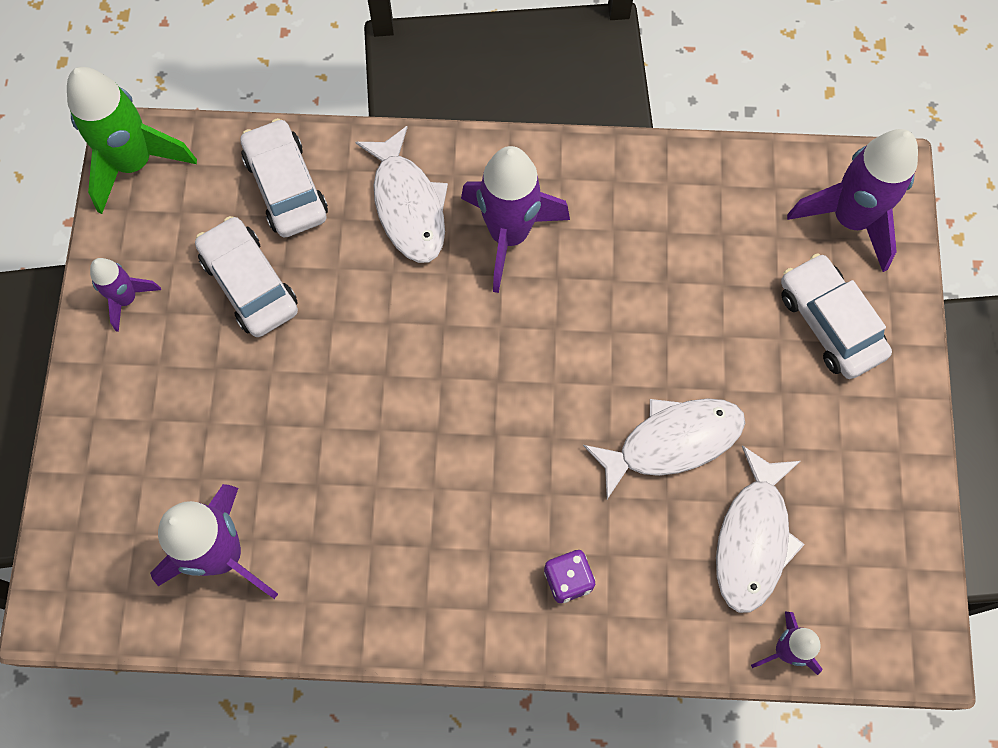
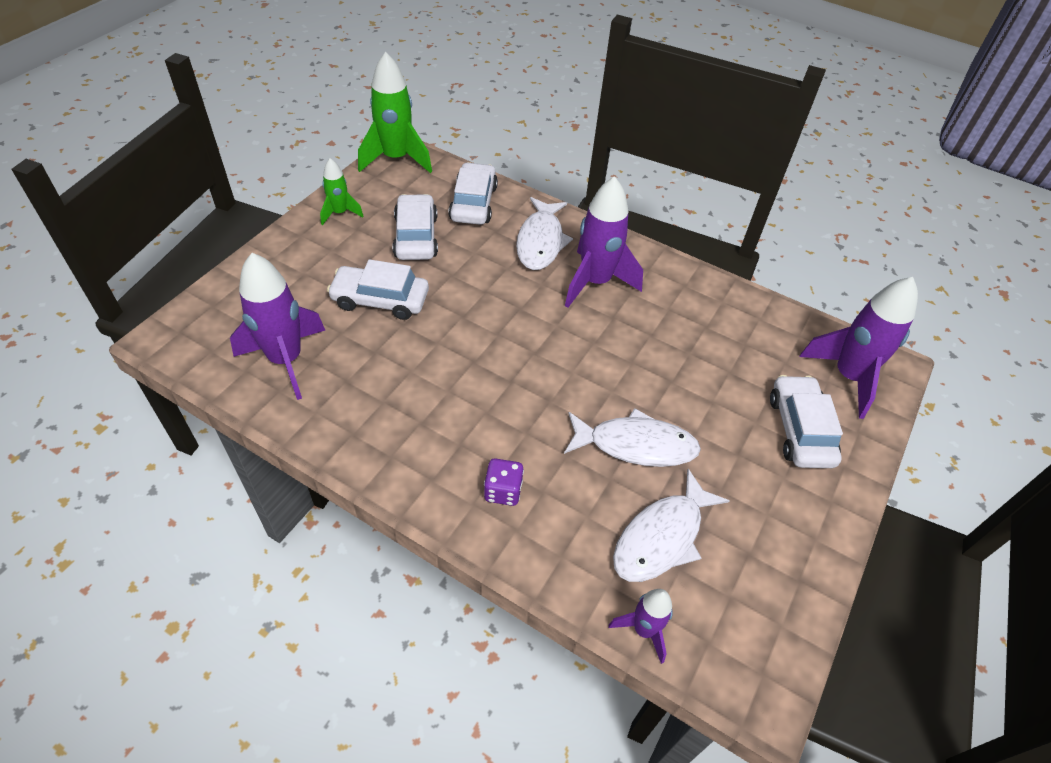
camera: 25 degrees right, 20 degrees down
(127, 299) = (340, 213): purple rocket -> green rocket
(272, 407) = (380, 300): none -> white car

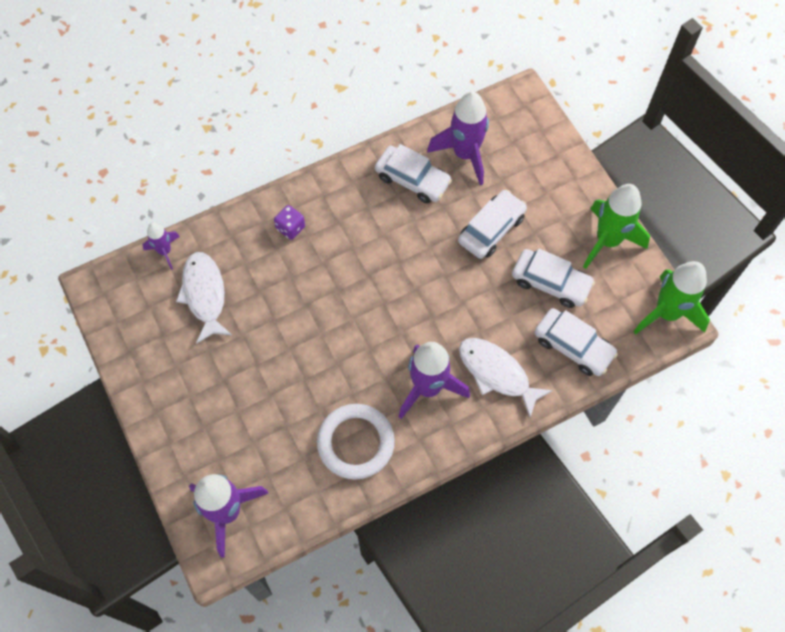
camera: 125 degrees right, 15 degrees up
(340, 213) = (607, 241): green rocket -> green rocket, size x1.85
(636, 445) = (271, 321): white fish -> none
(693, 311) = (355, 443): none -> white ring
(800, 430) = (212, 436): white car -> white car (412, 179)

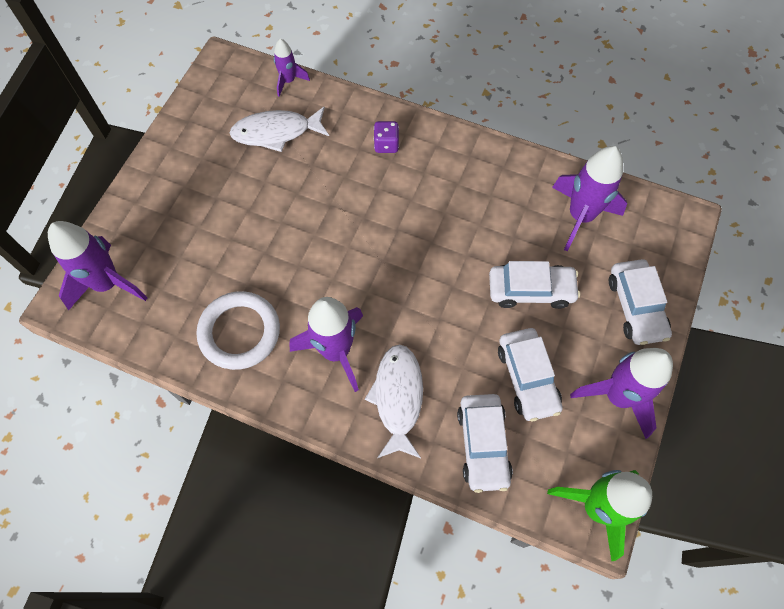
camera: 50 degrees right, 0 degrees up
(204, 295) = (276, 132): white fish -> white fish turned 135 degrees counterclockwise
(412, 179) = (515, 196): white car -> white car (636, 307)
(607, 241) = (617, 396): green rocket -> purple rocket

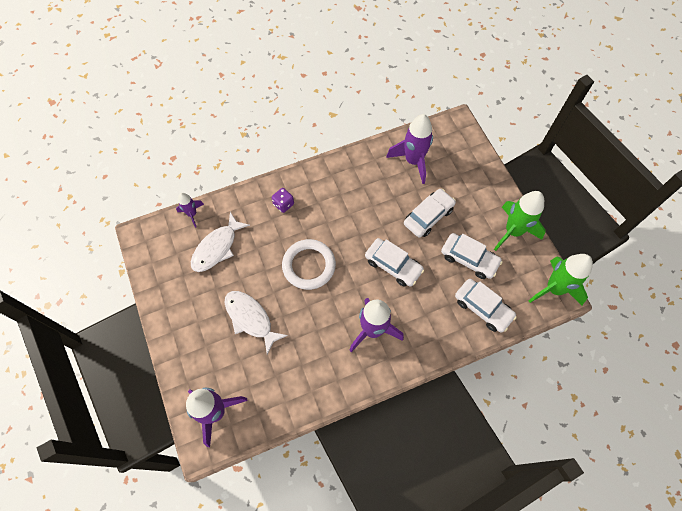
camera: 45 degrees left, 0 degrees up
(239, 332) = (316, 367): white ring -> white ring (309, 266)
(398, 398) = (425, 323): white fish -> white fish (250, 318)
(617, 396) = (513, 231): purple rocket -> green rocket
(636, 307) = (479, 183): white car -> white car (393, 265)

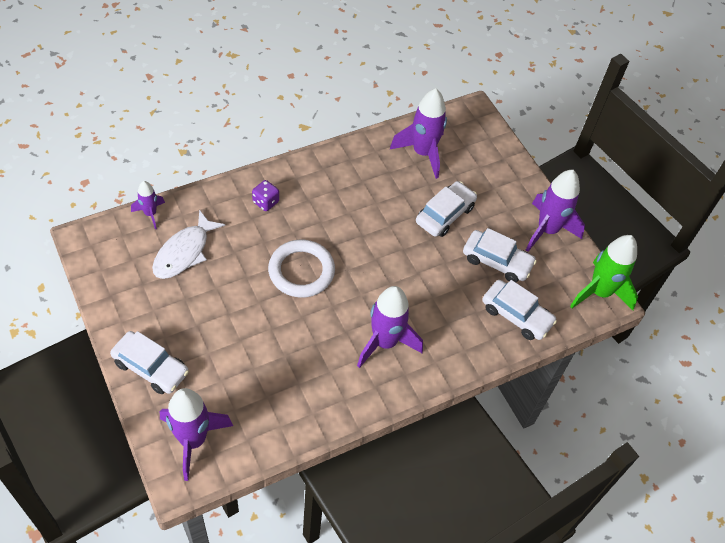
camera: 10 degrees left, 10 degrees down
(250, 318) = (231, 332): white fish -> none
(393, 265) = (405, 269): white car -> white car (151, 367)
(513, 231) = (547, 230): green rocket -> purple rocket

